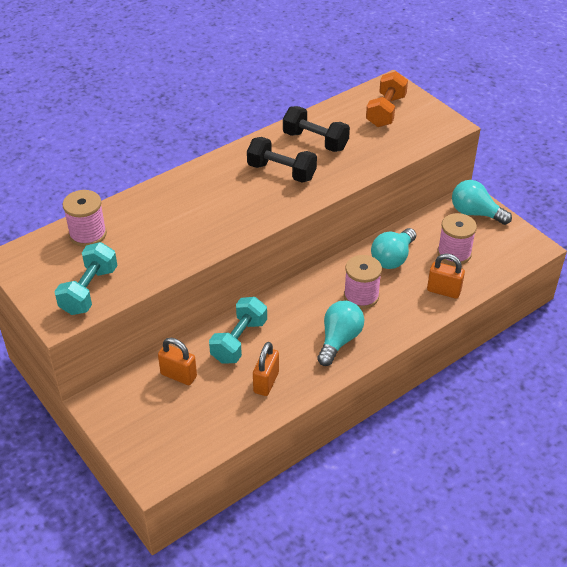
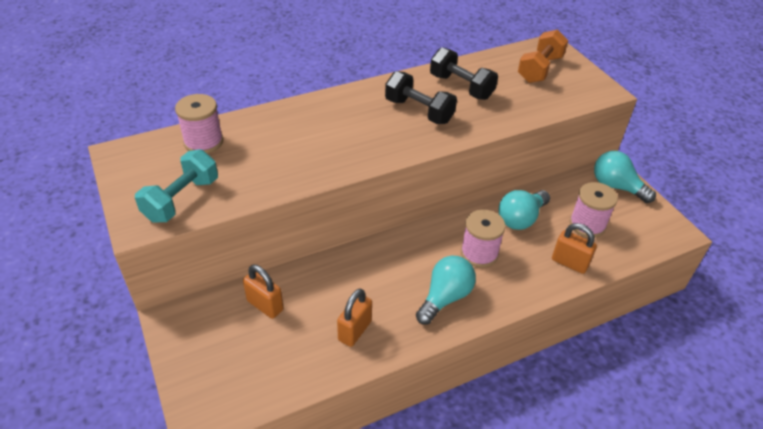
camera: 10 degrees right, 0 degrees up
(239, 341) = (339, 279): turquoise dumbbell -> none

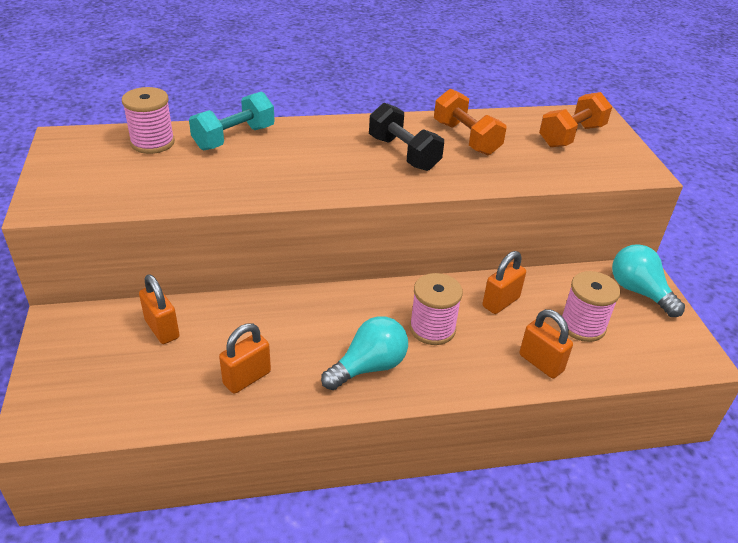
camera: 15 degrees right, 5 degrees down
(181, 199) = (98, 191): turquoise dumbbell -> turquoise dumbbell (234, 138)
(461, 87) = (466, 138): black dumbbell -> orange dumbbell
(521, 219) = (500, 302): turquoise light bulb -> orange padlock

